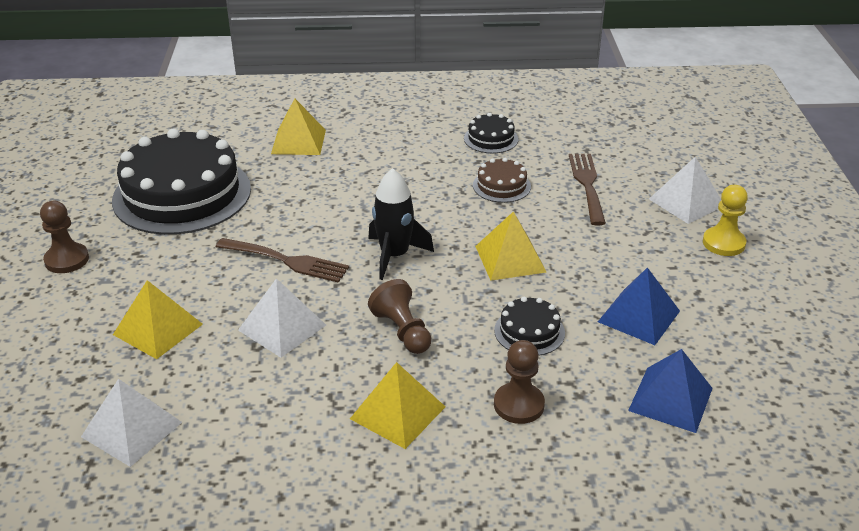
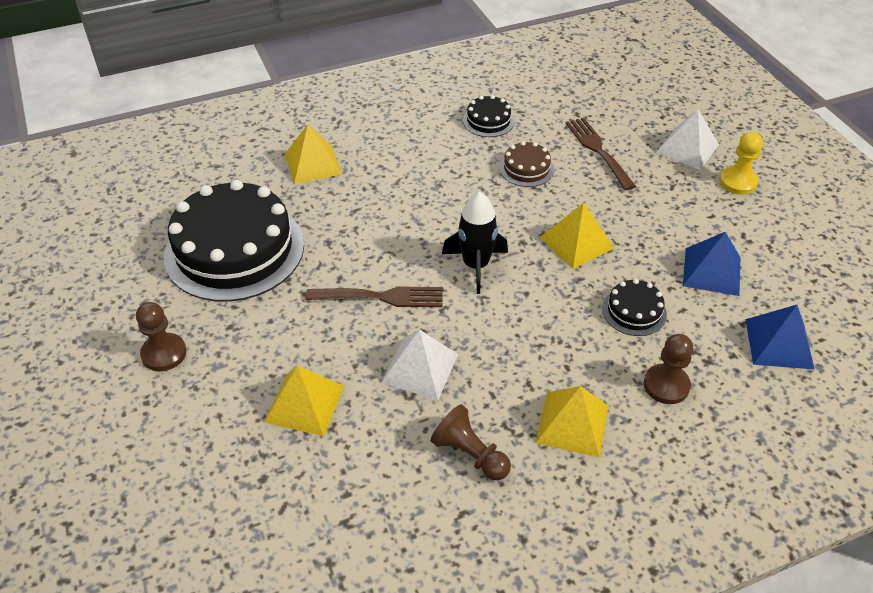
camera: 20 degrees left, 10 degrees up
(132, 429) = (347, 516): white pyramid -> none
(402, 331) = (528, 341): brown pawn -> brown pawn (470, 454)

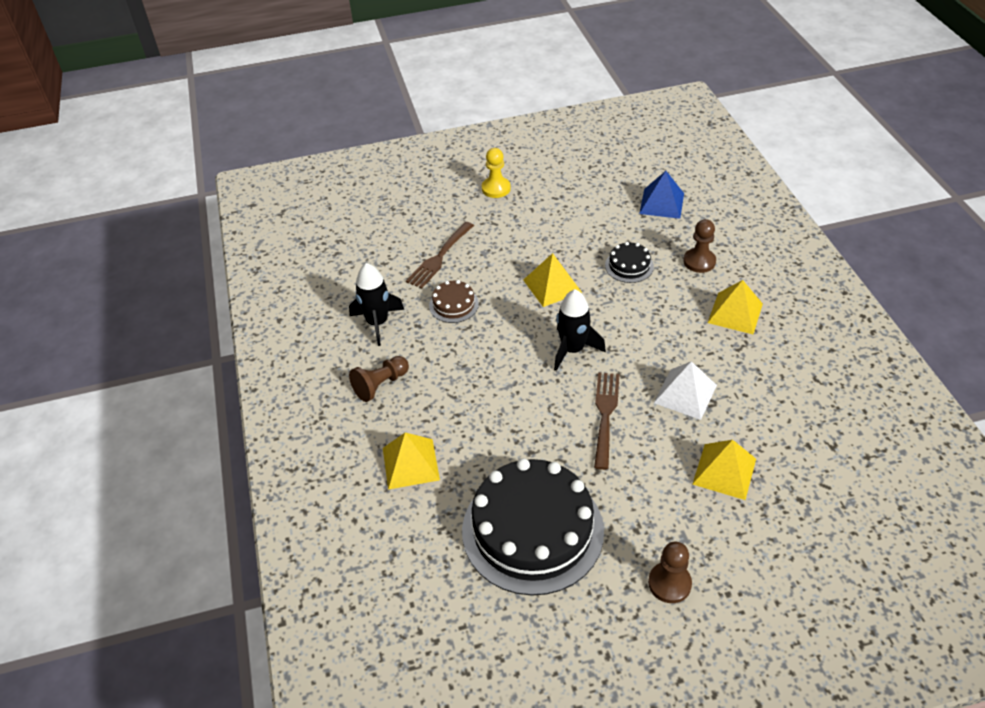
camera: 80 degrees left, 0 degrees up
(470, 454) = (766, 370): brown pawn -> brown pawn (380, 385)
(488, 121) = (377, 323): black cake -> black rocket
(598, 150) = (439, 257): brown fork -> brown fork turned 45 degrees counterclockwise
(687, 148) = (449, 207): white pyramid -> none
(711, 271) = (591, 220): blue pyramid -> none

